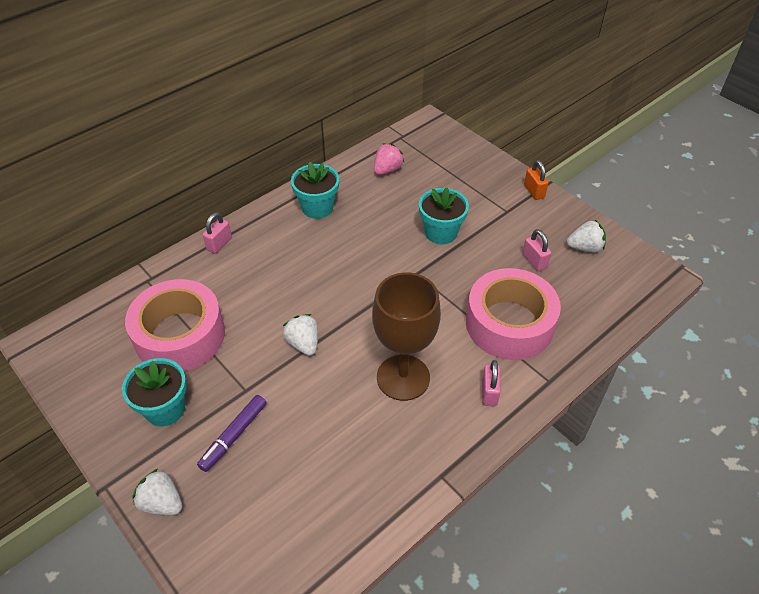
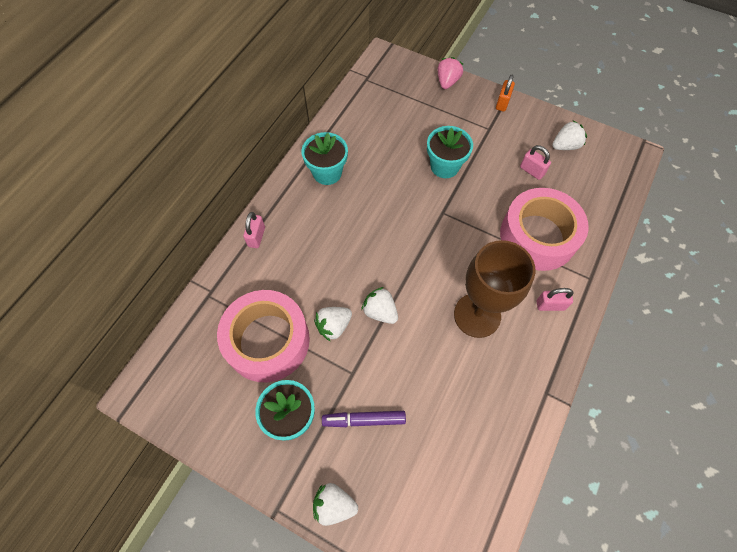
camera: 20 degrees left, 15 degrees up
(234, 436) = (364, 420): purple marker -> purple marker turned 75 degrees clockwise
(250, 342) = (334, 326): none -> white strawberry
(387, 170) = (370, 116): pink strawberry -> pink strawberry (447, 82)
(489, 393) = (550, 305): pink padlock -> pink padlock turned 75 degrees counterclockwise
(534, 191) = (502, 103): orange padlock -> orange padlock turned 60 degrees clockwise

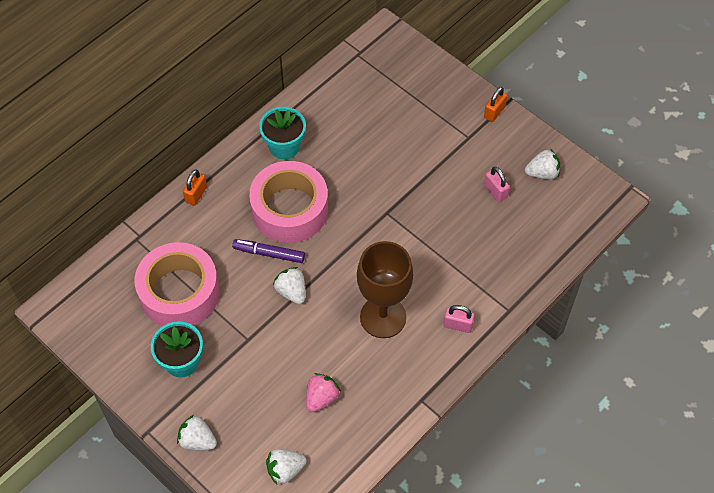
camera: 15 degrees right, 5 degrees down
(256, 237) = (196, 194): pink padlock -> orange padlock
(334, 326) = (244, 294): white strawberry -> white strawberry (285, 470)
(364, 420) = (245, 380): purple marker -> purple marker (269, 253)
(444, 166) = (406, 166): turquoise flower pot -> none
(447, 82) = (444, 76): pink strawberry -> pink strawberry (321, 398)
(538, 236) = (473, 258): pink tape -> pink tape (289, 209)

